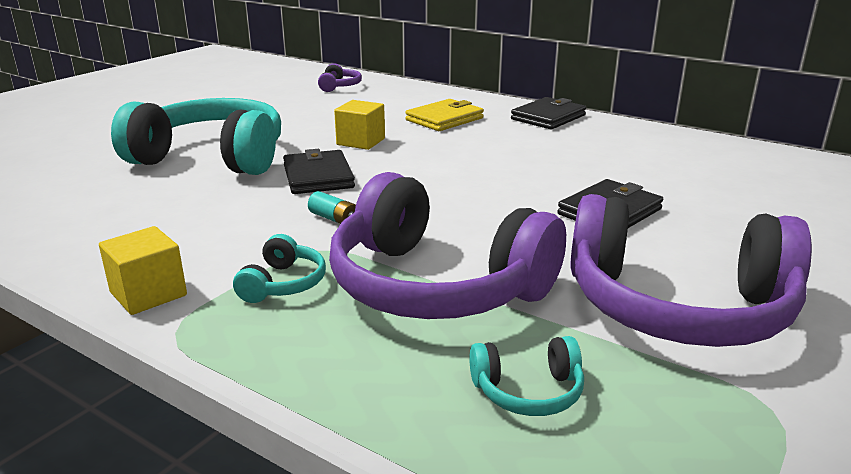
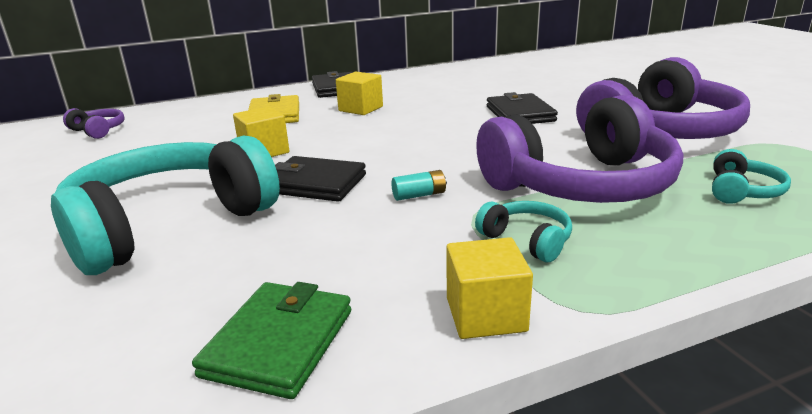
camera: 55 degrees left, 0 degrees up
(84, 236) = (279, 343): none -> green wallet
(508, 142) = (360, 109): none -> yellow cube

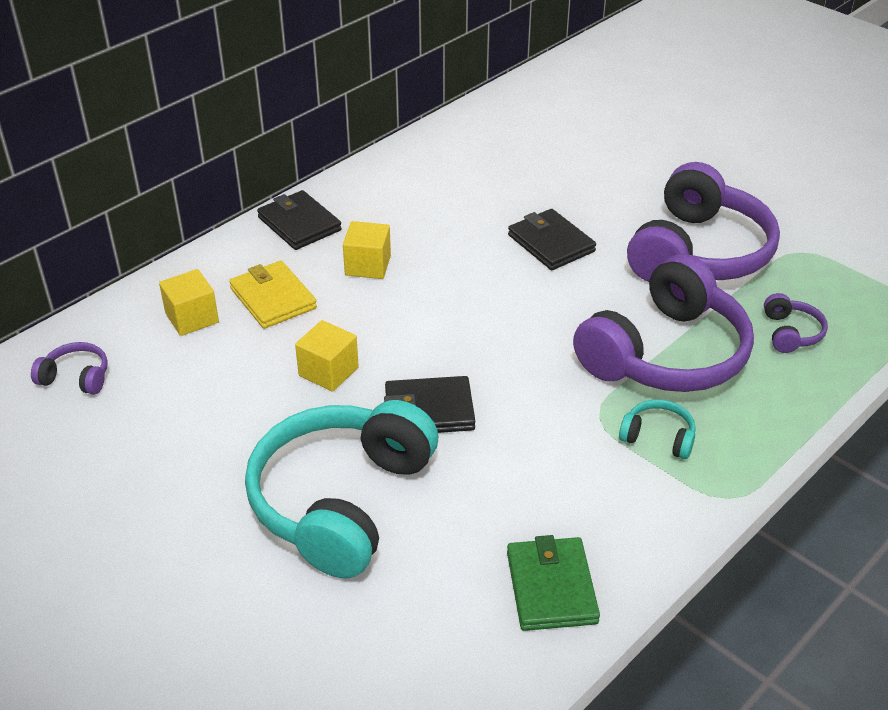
camera: 25 degrees left, 15 degrees up
(419, 195) = (538, 403): turquoise battery -> none
(486, 314) = (670, 520): yellow cube -> yellow cube (192, 318)
(742, 191) = (791, 333): turquoise headphones -> purple headphones

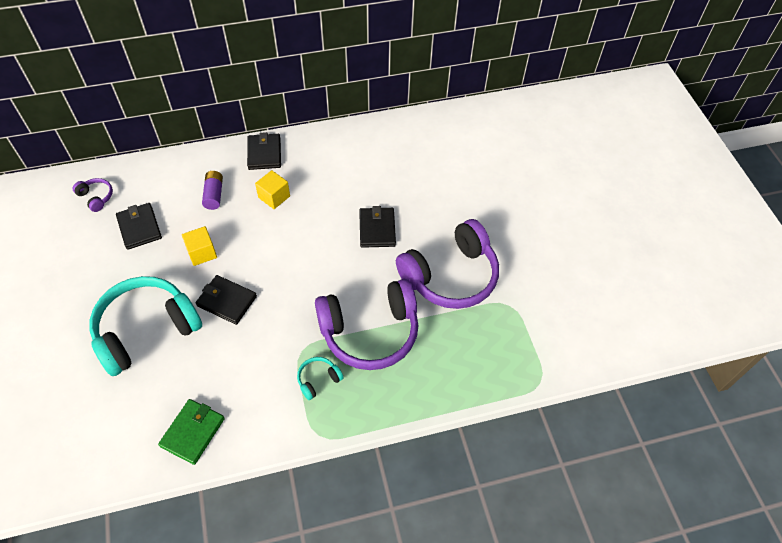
camera: 30 degrees right, 15 degrees up
(192, 318) = (169, 188): yellow cube -> none
(193, 384) = (139, 228): none -> black wallet
(273, 298) = (214, 195): yellow wallet -> purple battery
(658, 437) = (318, 380): turquoise headphones -> turquoise headphones turned 90 degrees counterclockwise
(791, 333) = (449, 356): purple headphones -> none

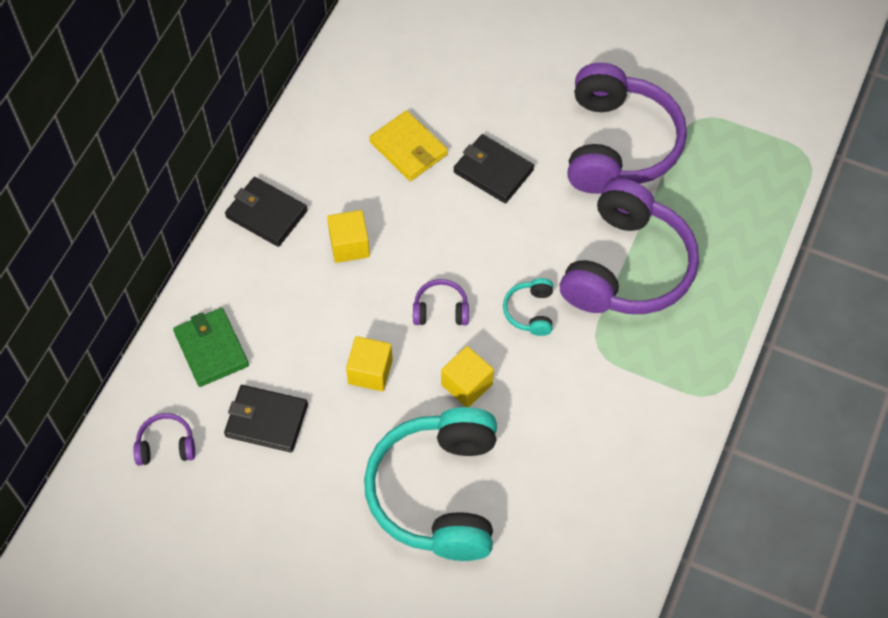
camera: 50 degrees left, 5 degrees up
(192, 432) = (618, 515): green wallet -> green wallet (211, 349)
(214, 195) = (286, 308): purple battery -> none
(227, 301) = (467, 384): black wallet -> yellow cube
(266, 260) = (441, 310): none -> purple headphones
(318, 380) = (648, 354): turquoise headphones -> turquoise headphones (530, 311)
(357, 184) = (408, 148): none -> yellow wallet

